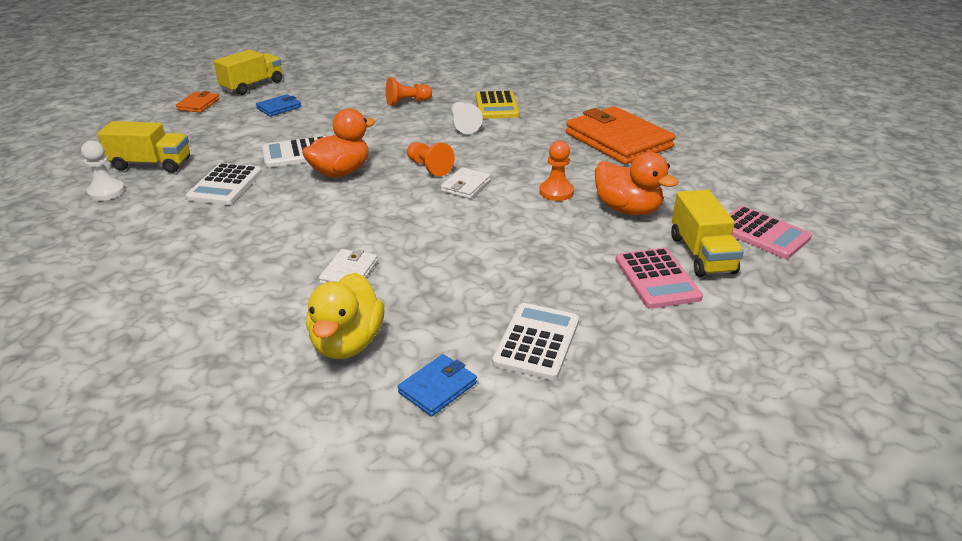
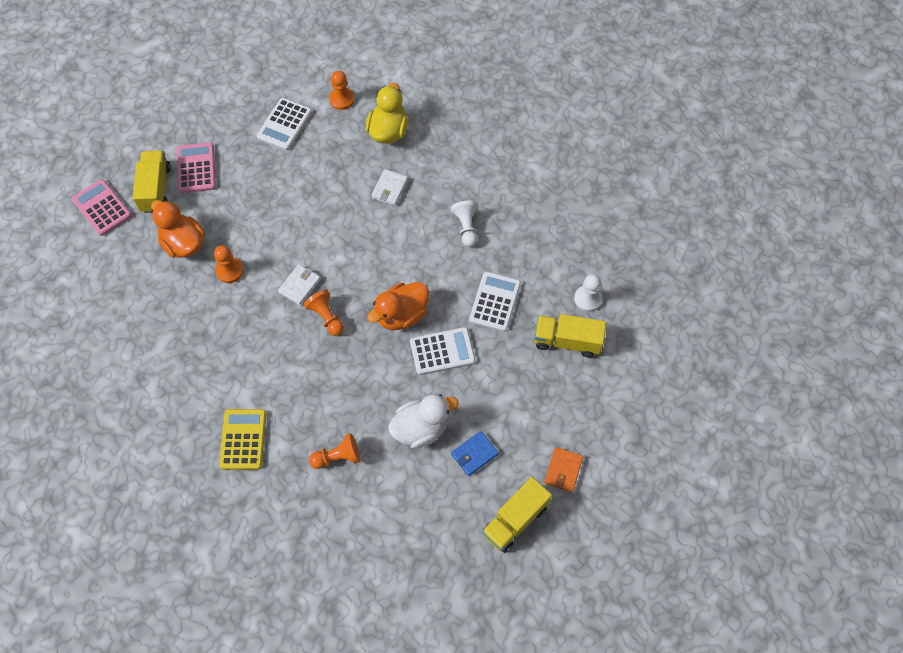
camera: 175 degrees left, 30 degrees up
(327, 116) = (421, 428): none -> white duck
(437, 388) = (342, 99): blue wallet -> orange pawn
(464, 125) = (285, 395): white pawn -> white pawn (466, 227)
(618, 140) = (146, 352): orange wallet -> none

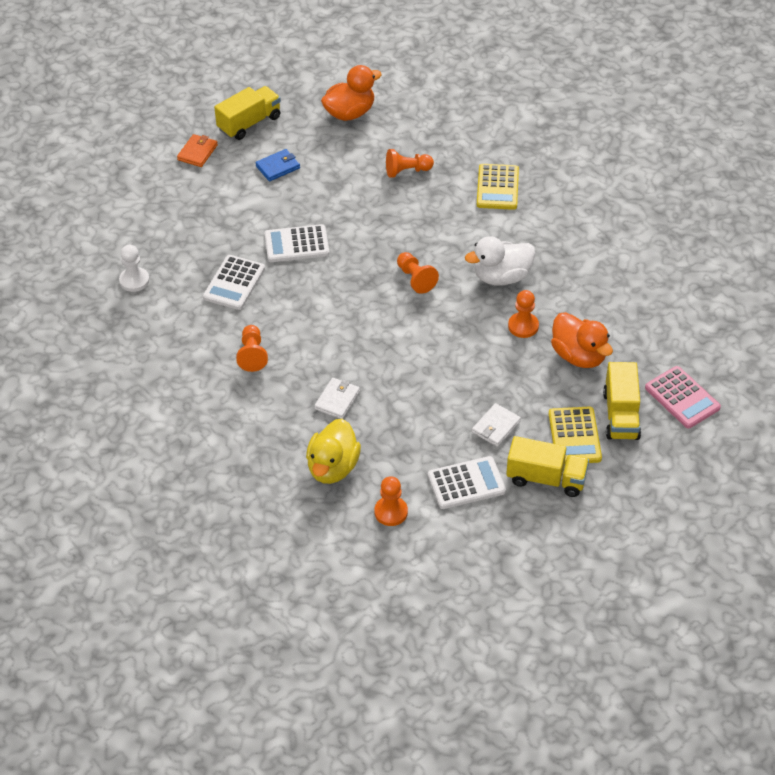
camera: 175 degrees left, 15 degrees down
(196, 168) = (574, 436): pink calculator -> yellow calculator
(284, 124) = (466, 483): white calculator -> white calculator turned 45 degrees clockwise
(299, 286) = (444, 308): white wallet -> white wallet (496, 427)
(401, 315) = (335, 276): orange duck -> orange duck (350, 113)
(421, 428) = (325, 187): white duck -> white duck (501, 277)
(466, 227) = (252, 355): white pawn -> orange pawn
(567, 341) = (166, 246): yellow truck -> yellow truck (546, 478)

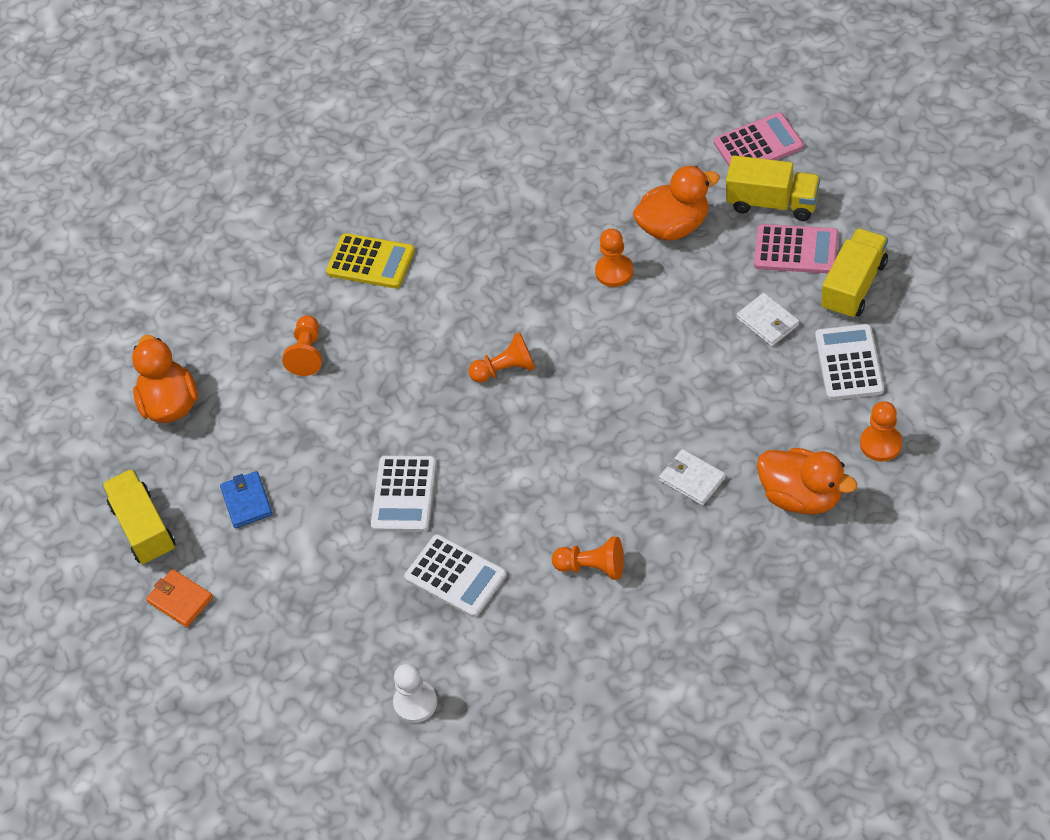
camera: 70 degrees left, 5 degrees up
(333, 467) = (801, 496): yellow duck -> orange duck
(501, 277) = (527, 281): white duck -> none
(574, 436) = (796, 250): yellow calculator -> pink calculator

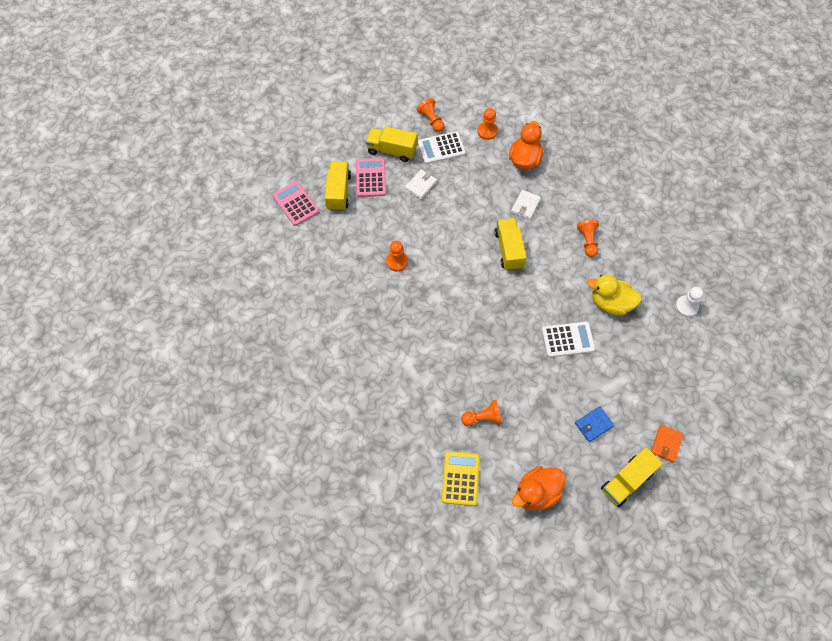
camera: 110 degrees left, 10 degrees up
(370, 262) = (407, 397): yellow calculator -> yellow calculator (460, 478)
(455, 576) = (610, 303): white calculator -> yellow duck
(505, 369) = (474, 304): orange pawn -> orange pawn (431, 120)
(601, 436) = (508, 250): none -> yellow truck
(674, 226) = (360, 237): orange duck -> none

